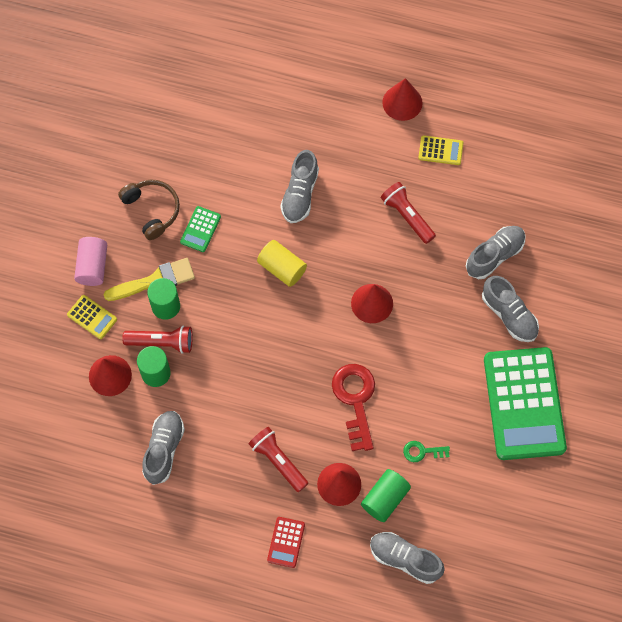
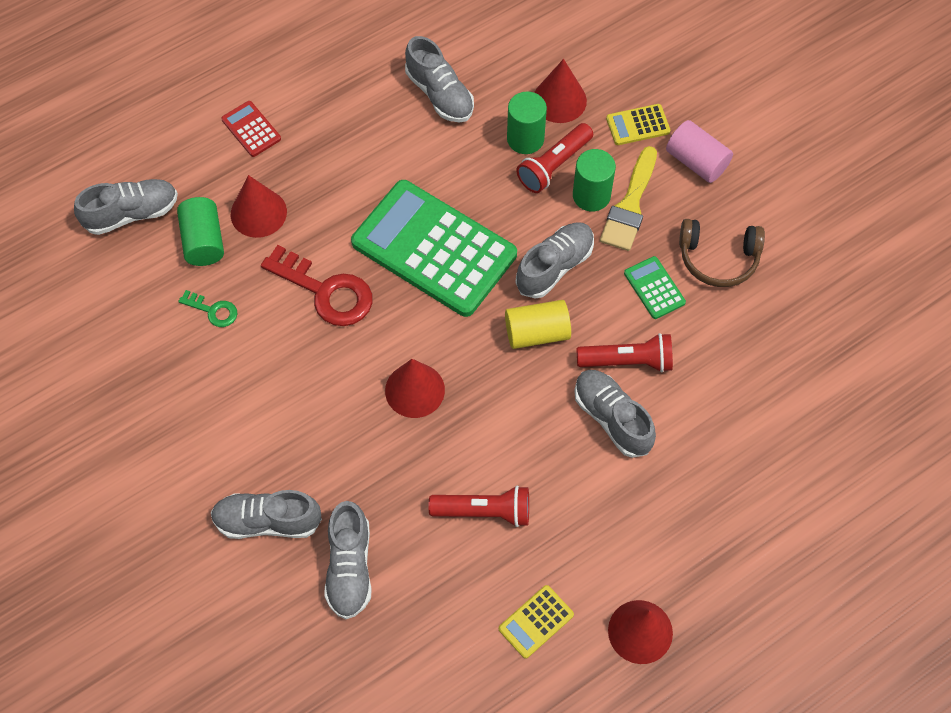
camera: 130 degrees right, 5 degrees down
(231, 290) = (554, 266): none -> grey shoe
(278, 461) = (333, 178): red flashlight -> red flashlight (627, 361)
(422, 452) = (213, 310): green key -> green key turned 75 degrees clockwise
(524, 404) = (160, 450): green calculator -> green calculator (434, 249)

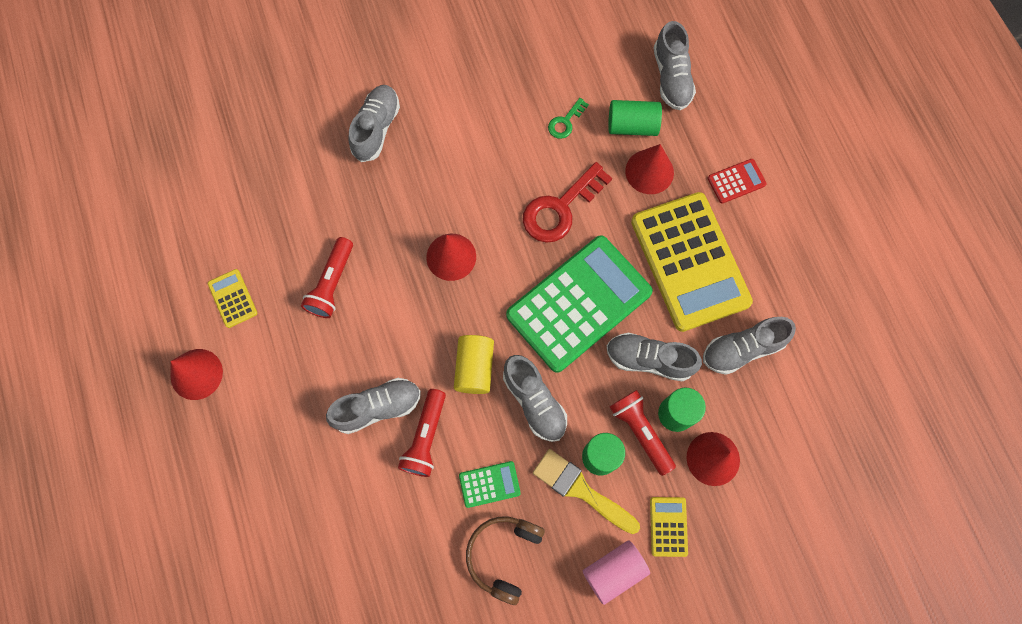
camera: 105 degrees right, 10 degrees up
(349, 567) = (321, 177): grey shoe -> grey shoe (649, 359)
(357, 155) = (690, 262): none -> yellow calculator

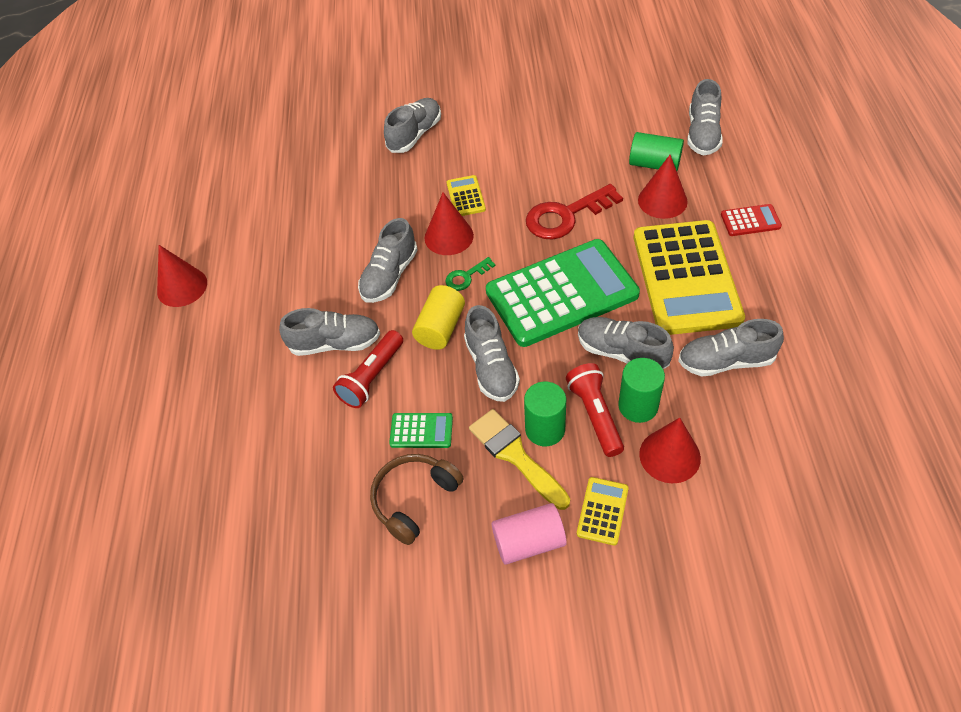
camera: 20 degrees right, 20 degrees down
(233, 298) = (239, 236): yellow calculator -> yellow calculator (466, 196)
(332, 283) = (331, 239): red flashlight -> none
(406, 317) = (389, 276): none -> grey shoe
(565, 122) = (590, 153): green key -> green key (466, 277)

